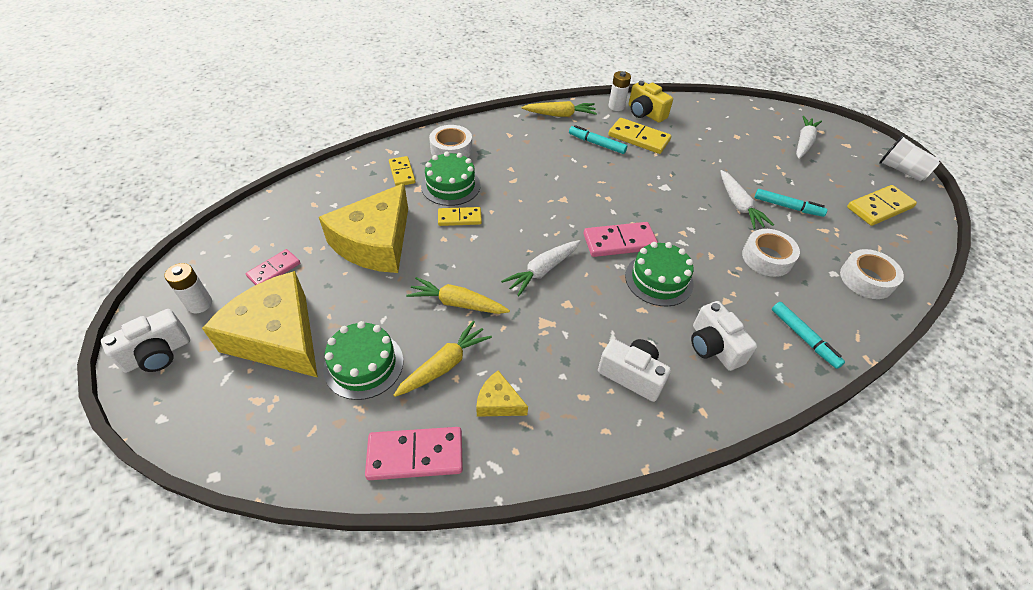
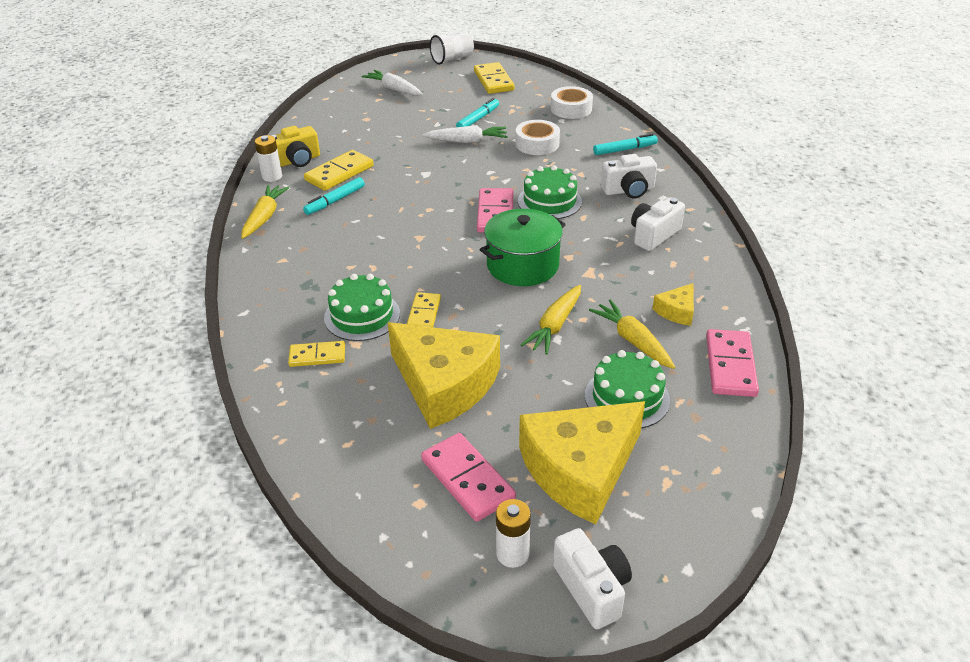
camera: 75 degrees left, 10 degrees down
(274, 270) = (467, 479): pink domino -> pink domino, size x1.55
(451, 149) = (288, 309): white tape -> none
(542, 271) = (522, 265): white carrot -> green pot

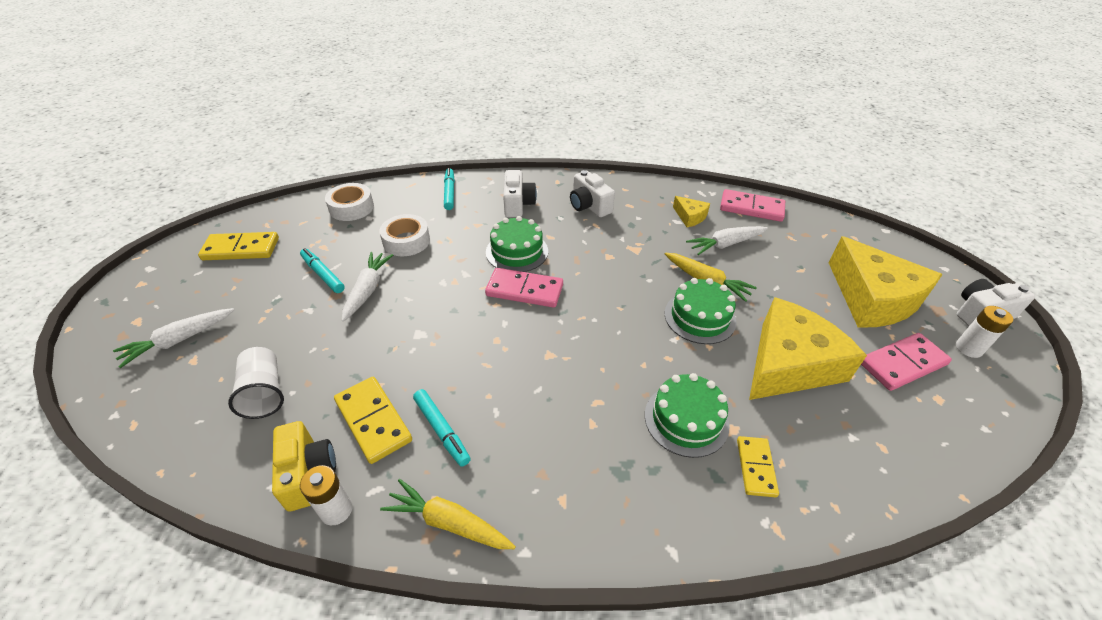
camera: 80 degrees left, 5 degrees up
(424, 313) = (685, 366): yellow domino -> none
(452, 59) = (147, 274): white cup -> white cup (264, 393)
(522, 265) = (617, 286): green pot -> none
(627, 398) = (791, 260): green cake -> green cake (700, 317)
(632, 341) = (725, 244): yellow carrot -> white carrot

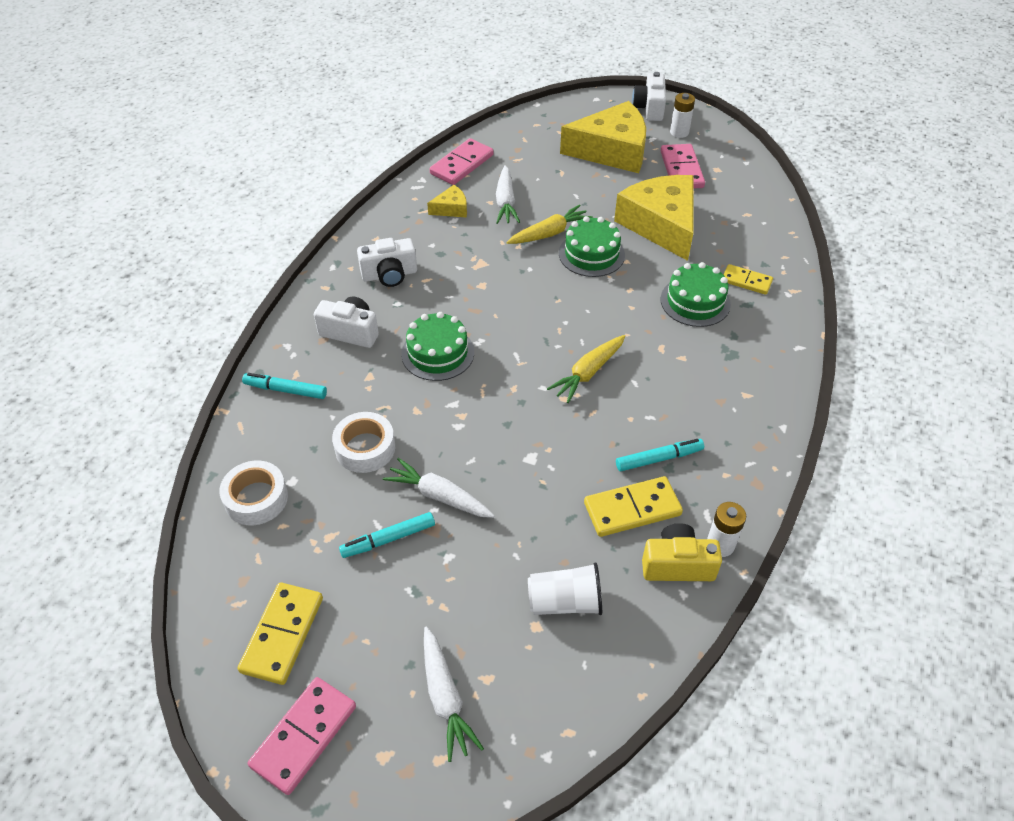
camera: 70 degrees left, 5 degrees up
(448, 522) = (749, 469): yellow carrot -> yellow carrot (588, 373)
(524, 290) = (502, 361): pink domino -> pink domino (304, 736)

